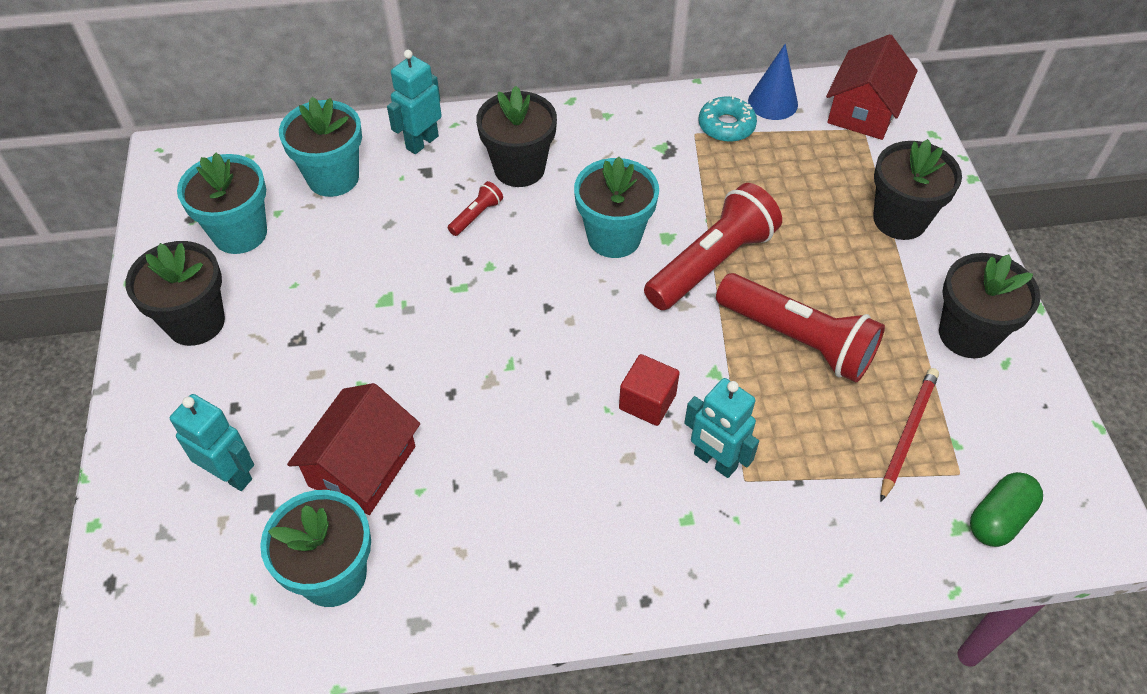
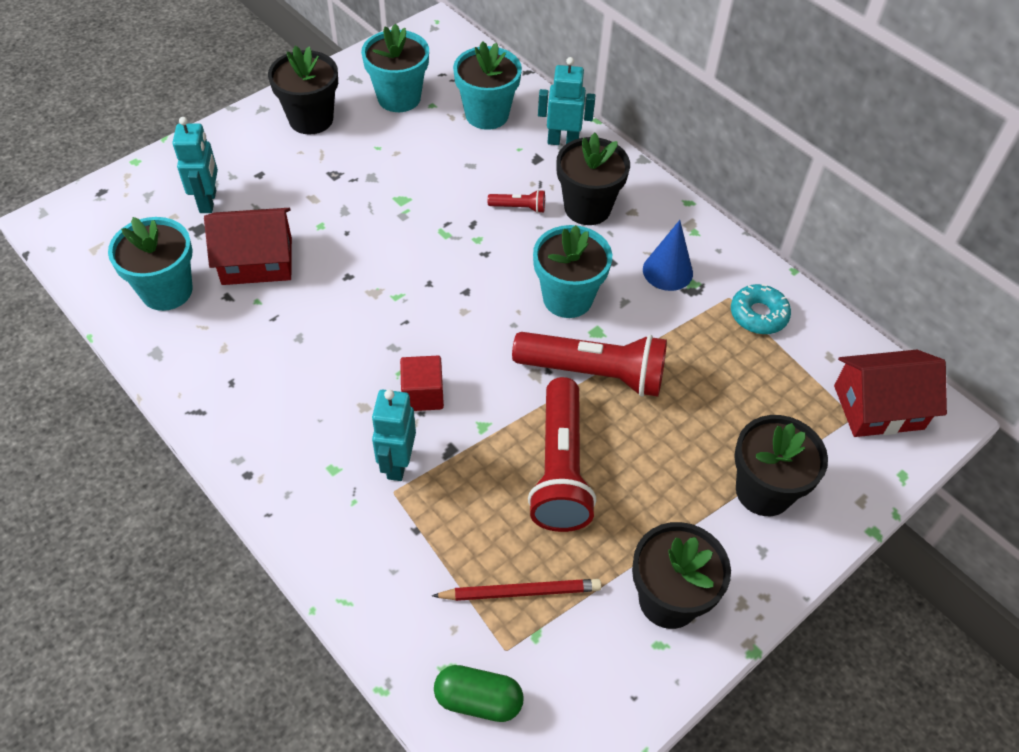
camera: 55 degrees right, 0 degrees up
(773, 102) = (820, 335): blue cone -> blue cone (667, 271)

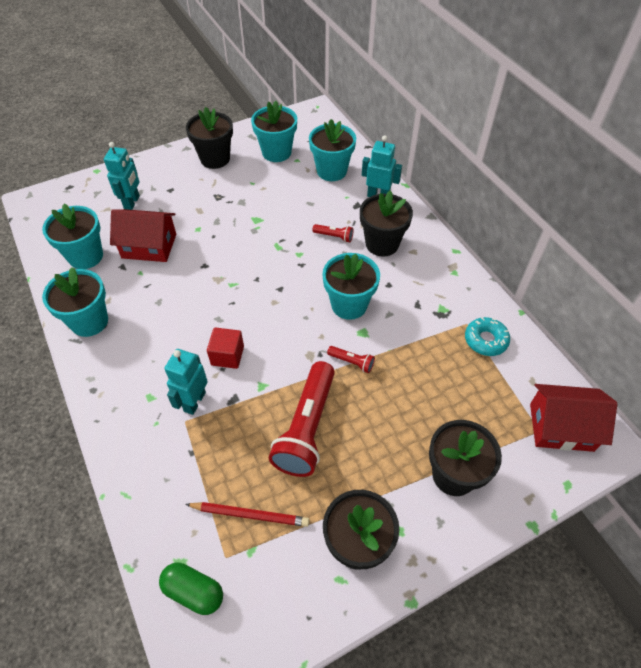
camera: 15 degrees right, 0 degrees up
(207, 382) = (89, 321): none -> turquoise flower pot
(594, 374) = (352, 362): red flashlight -> red flashlight, size x0.43
(667, 271) = (427, 297): blue cone -> none

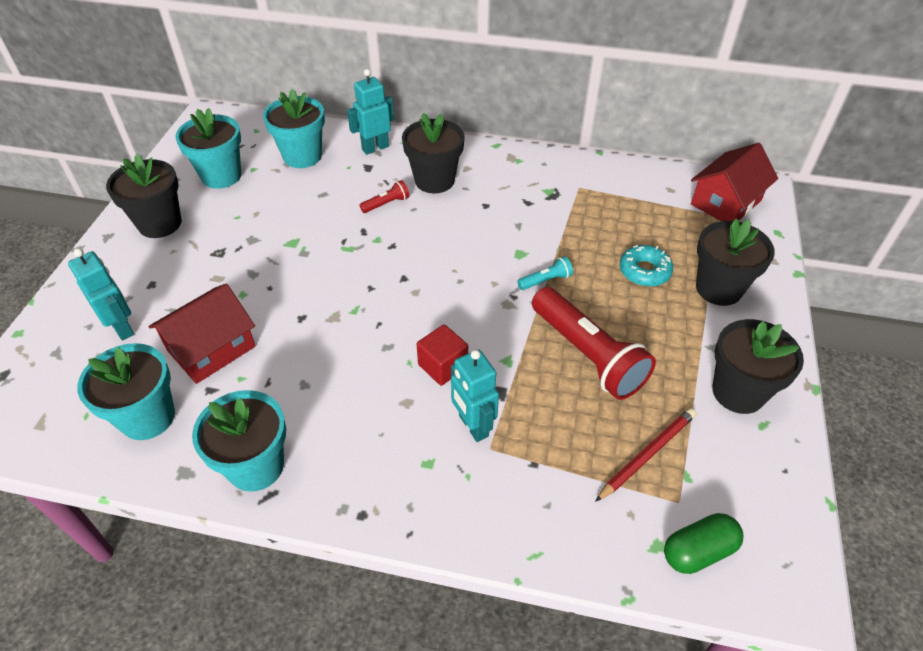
camera: 50 degrees left, 5 degrees down
(349, 305) = (479, 243): turquoise flower pot -> none
(352, 362) = (546, 280): red flashlight -> turquoise flashlight
(485, 340) = (607, 188): turquoise donut -> turquoise donut (644, 271)

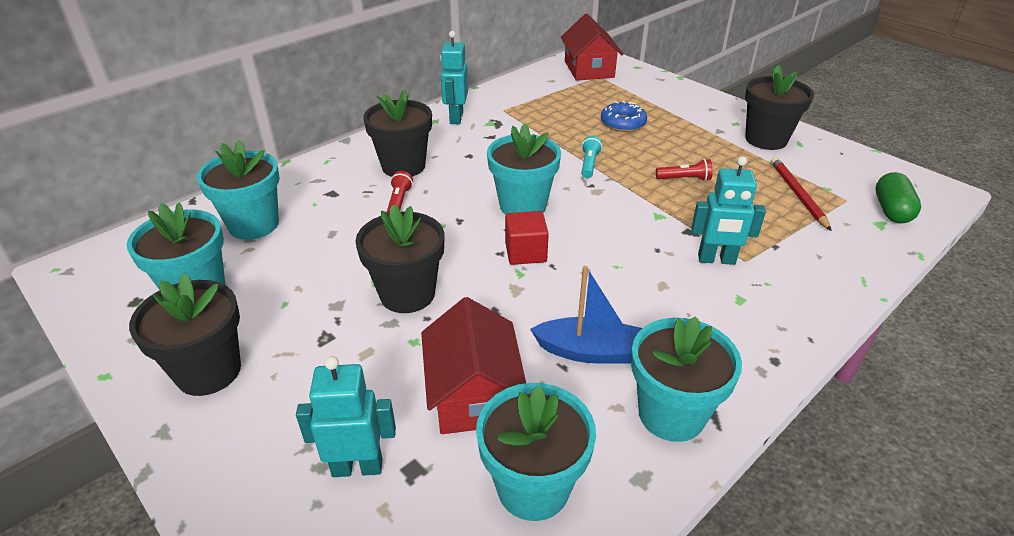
camera: 55 degrees left, 10 degrees down
(293, 390) = (590, 351): none -> blue boat
(375, 148) = (310, 179): turquoise robot -> turquoise robot (456, 118)
(443, 270) = (522, 205): none -> turquoise flower pot
(443, 366) = (637, 249): red cube -> red cube (525, 252)
(587, 355) = (684, 179): red flashlight -> red flashlight, size x0.43
(644, 271) = (623, 123): turquoise donut -> blue donut
(718, 288) = (667, 106): black flower pot -> black flower pot (407, 294)

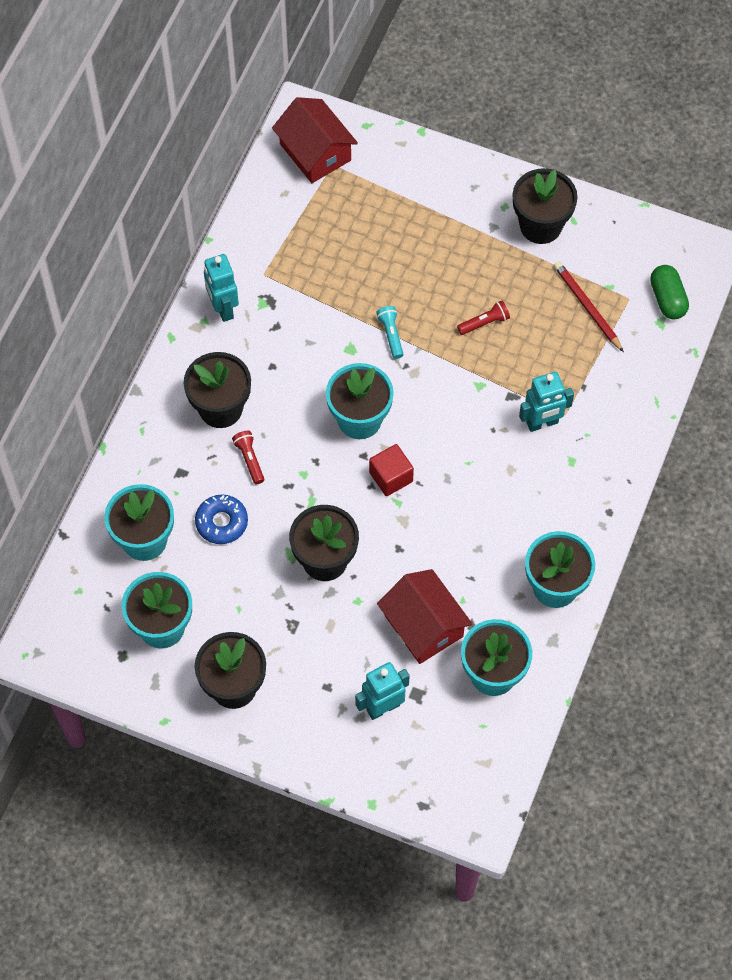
camera: 25 degrees left, 25 degrees up
(590, 351) = (483, 557): blue boat -> none
(623, 123) = (395, 251): blue donut -> blue donut (221, 522)

